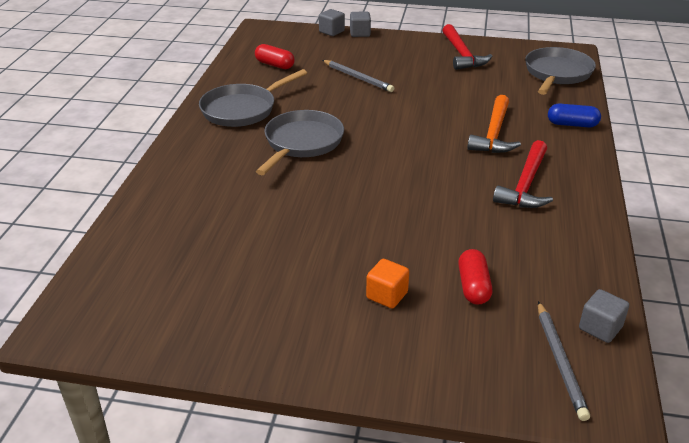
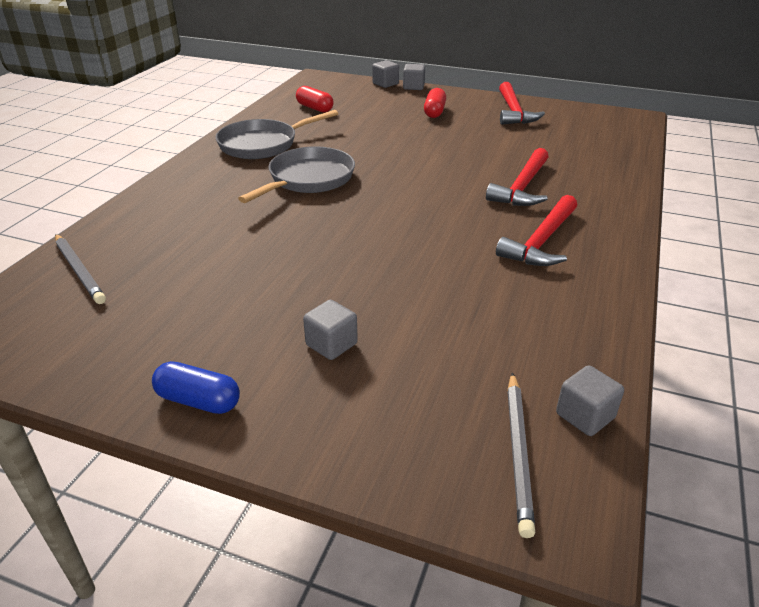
camera: 10 degrees right, 0 degrees up
(357, 78) = (394, 125): grey pencil -> grey pencil (79, 270)
(387, 295) = (331, 344): orange cube -> grey cube
(473, 286) = (439, 346): red capsule -> red capsule (434, 112)
(494, 133) = (522, 187): orange hammer -> red hammer
(557, 74) = (613, 136): grey pan -> none
(572, 124) = (616, 185): blue capsule -> blue capsule (198, 400)

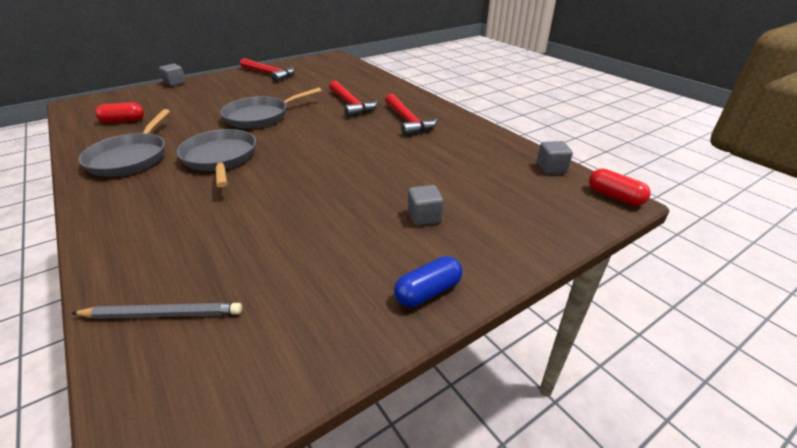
camera: 55 degrees left, 0 degrees up
(385, 84) = (149, 88): grey cube -> none
(413, 156) = (261, 116): none -> grey pan
(434, 112) = (222, 91): red capsule -> red capsule (614, 196)
(518, 452) = (563, 194): grey pencil -> none

